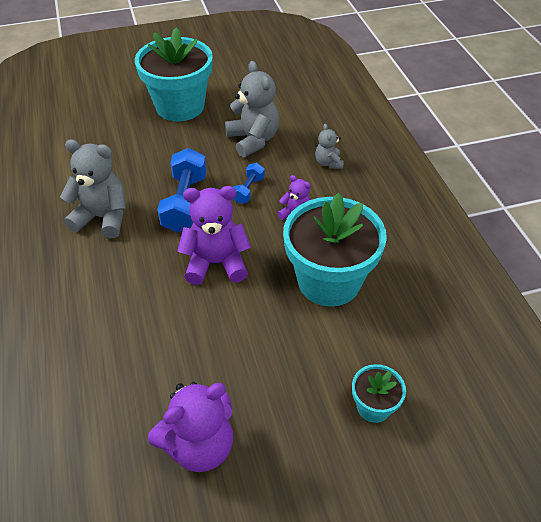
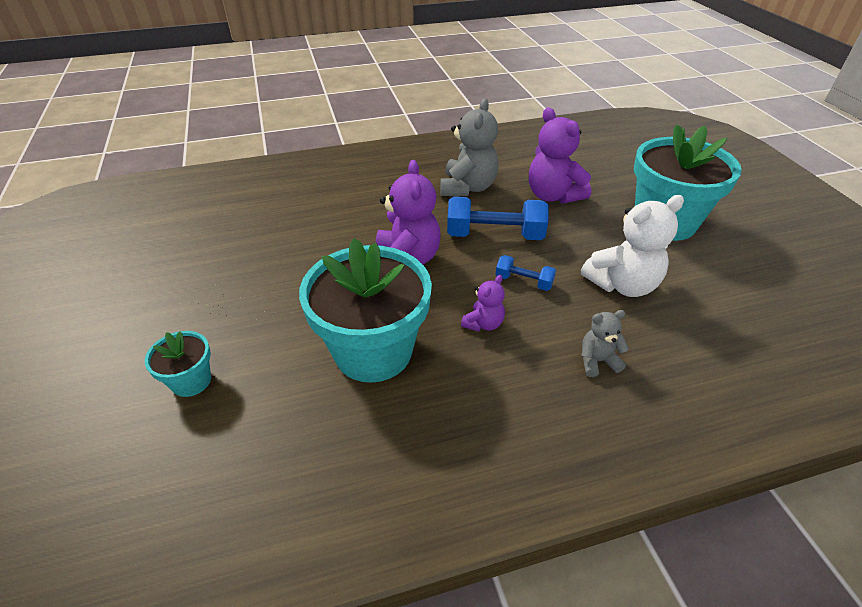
camera: 90 degrees right, 5 degrees down
(199, 445) = (203, 258): purple teddy bear -> purple teddy bear (553, 195)
(253, 140) = (622, 284): grey teddy bear -> white teddy bear

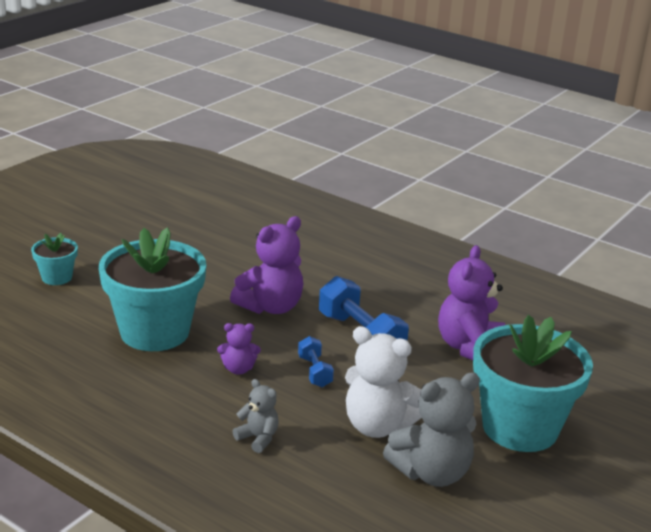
camera: 50 degrees right, 15 degrees down
(468, 187) = (414, 298): grey teddy bear -> grey teddy bear (431, 472)

